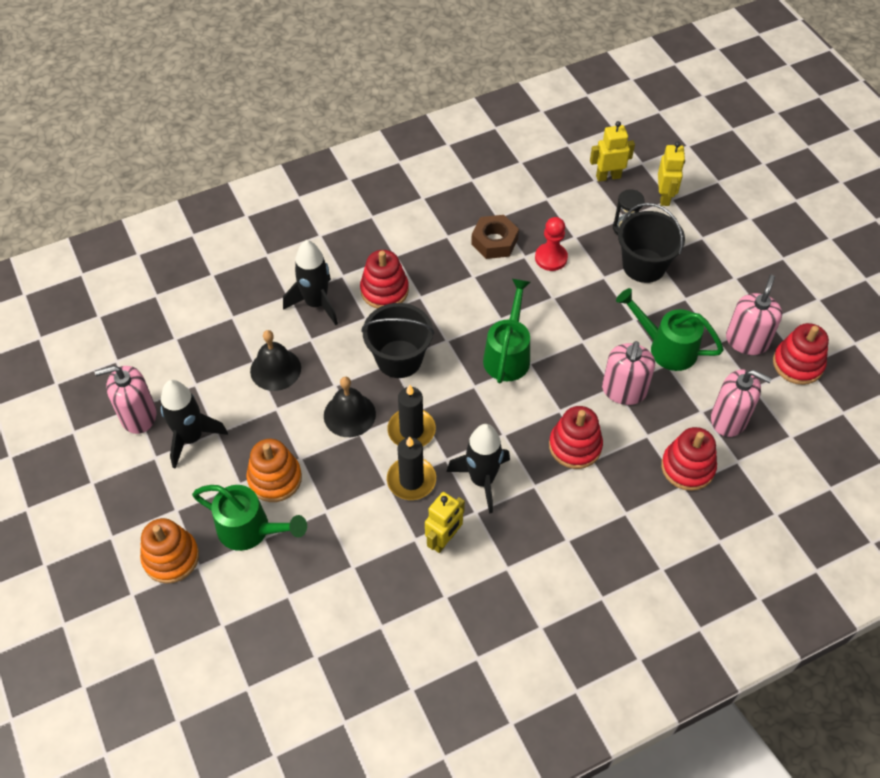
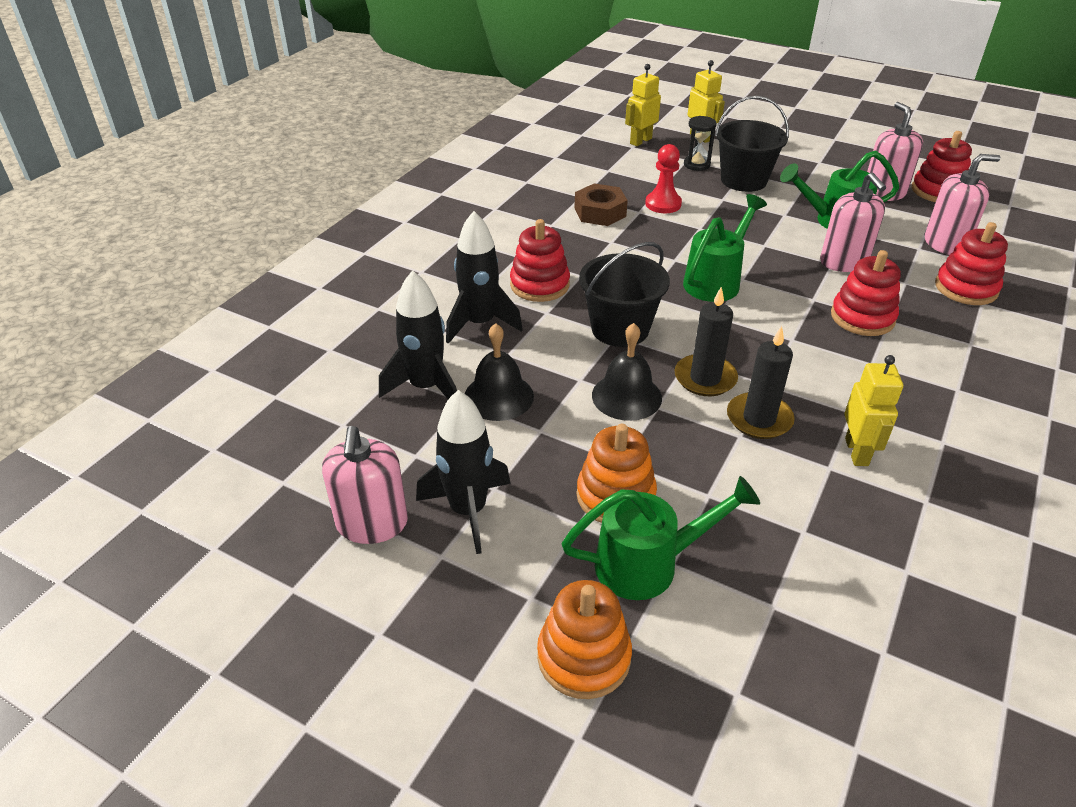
camera: 35 degrees left, 15 degrees down
(138, 415) = (372, 523): pink soap dispenser -> pink soap dispenser turned 45 degrees counterclockwise
(482, 480) = (822, 383): black rocket -> black rocket (426, 387)
(508, 354) = (716, 281): green watering can -> green watering can turned 60 degrees clockwise

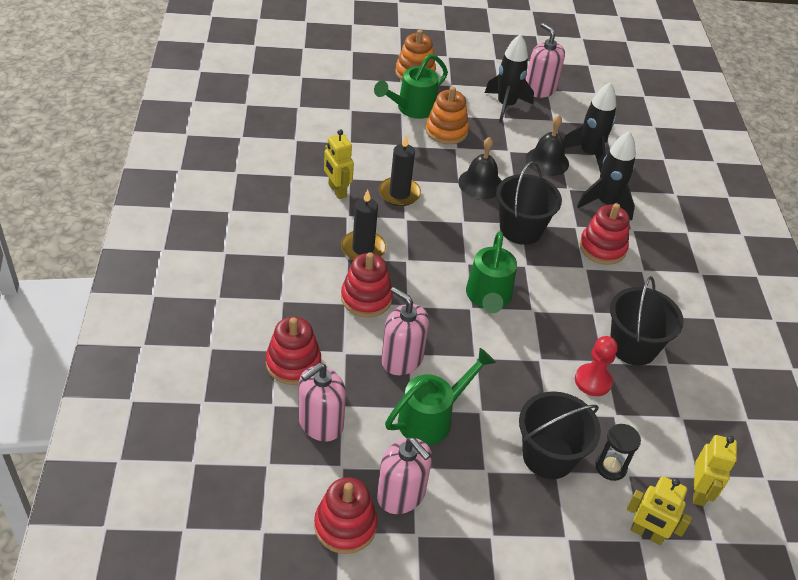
camera: 145 degrees right, 5 degrees up
(600, 212) = (633, 346): brown nut -> black bucket
(705, 378) = (445, 210): black candle -> black candle (363, 249)

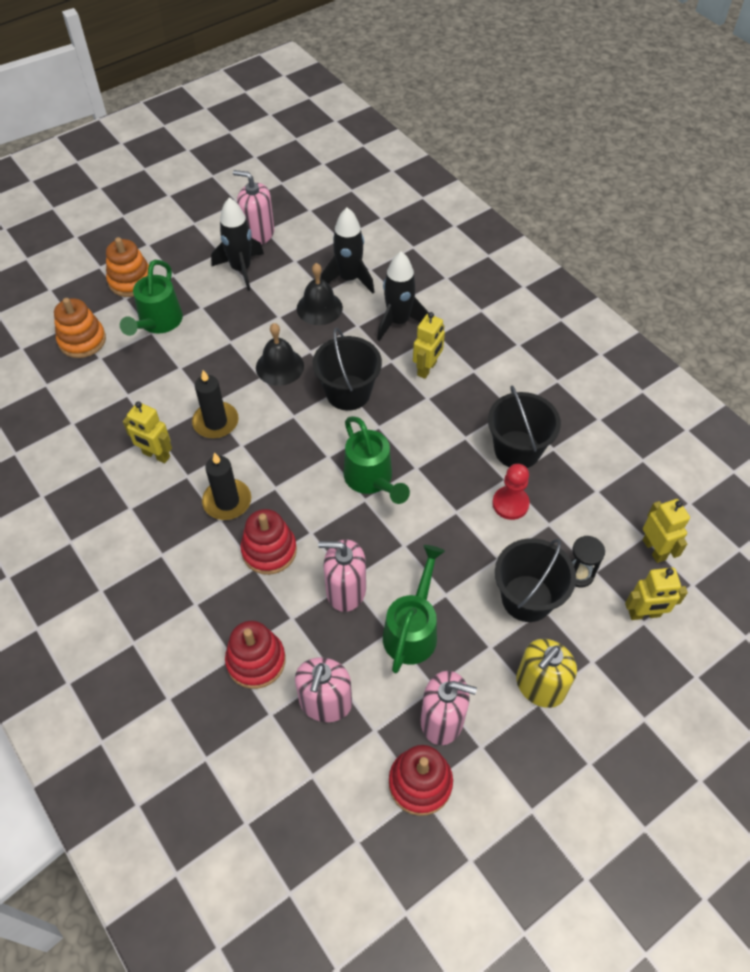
camera: 30 degrees left, 10 degrees up
(446, 131) = (208, 328): orange stacking toy -> orange stacking toy (82, 340)
(504, 525) = (540, 686): none -> yellow soap dispenser
(602, 248) = (427, 369): red stacking toy -> yellow robot

